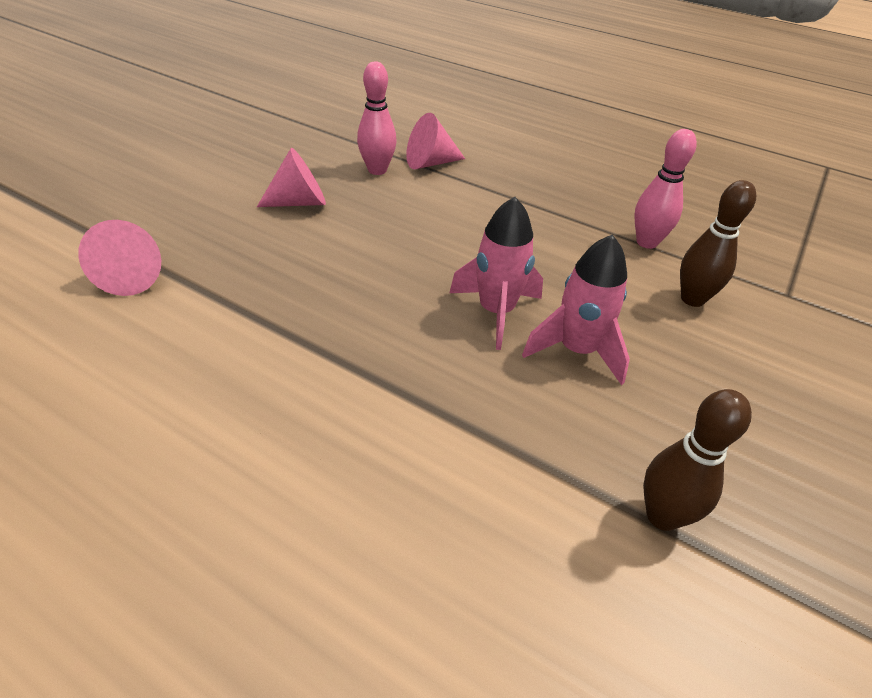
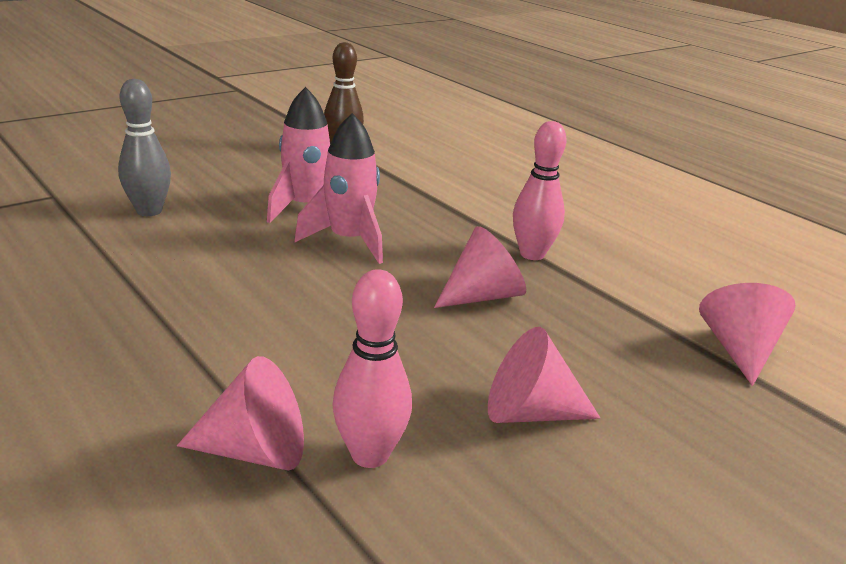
camera: 160 degrees left, 15 degrees down
(350, 278) = (482, 296): none -> pink cone
(646, 242) = (101, 257): pink bowling pin -> pink bowling pin (532, 254)
(692, 299) = (149, 211): brown bowling pin -> grey bowling pin

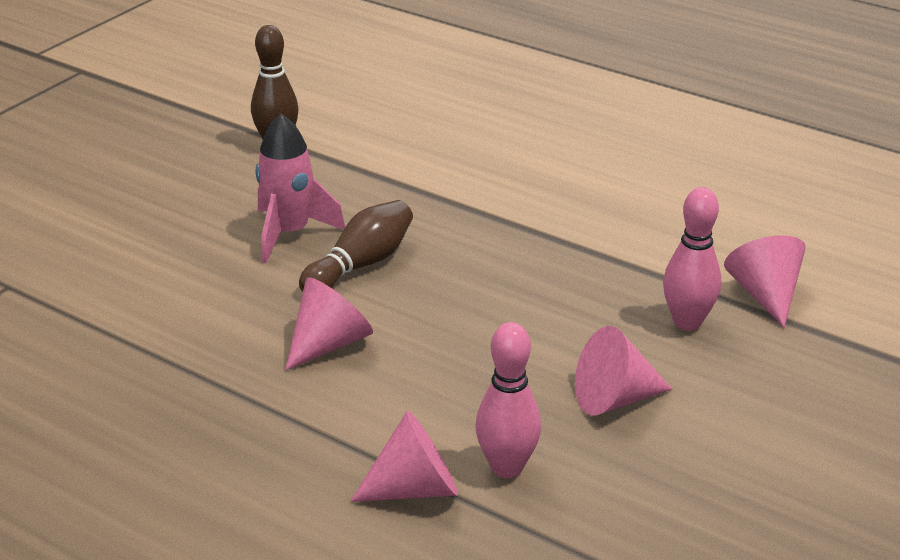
camera: 15 degrees left, 5 degrees up
(149, 211) = (129, 279): grey bowling pin -> none
(349, 241) = (360, 265): pink rocket -> brown bowling pin
(482, 296) = (522, 296): pink cone -> pink cone (329, 343)
(532, 254) = (546, 236): pink bowling pin -> pink bowling pin (687, 322)

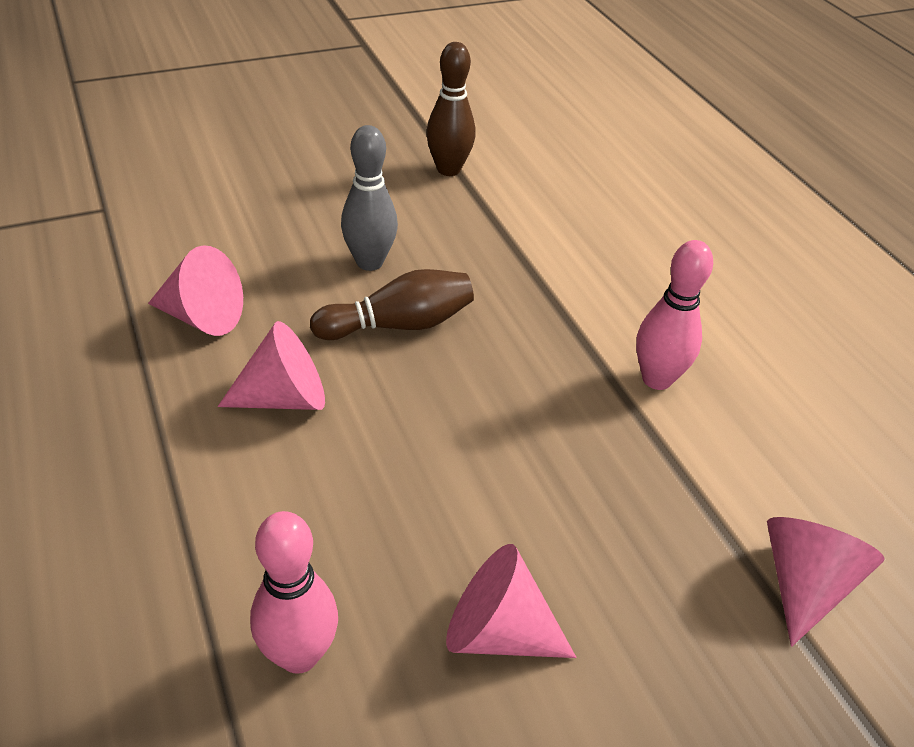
camera: 30 degrees right, 10 degrees up
(289, 233) = (369, 262): pink rocket -> grey bowling pin
(415, 488) = (186, 623): pink cone -> pink cone (202, 317)
(687, 322) = (674, 571): pink bowling pin -> pink bowling pin (657, 379)

